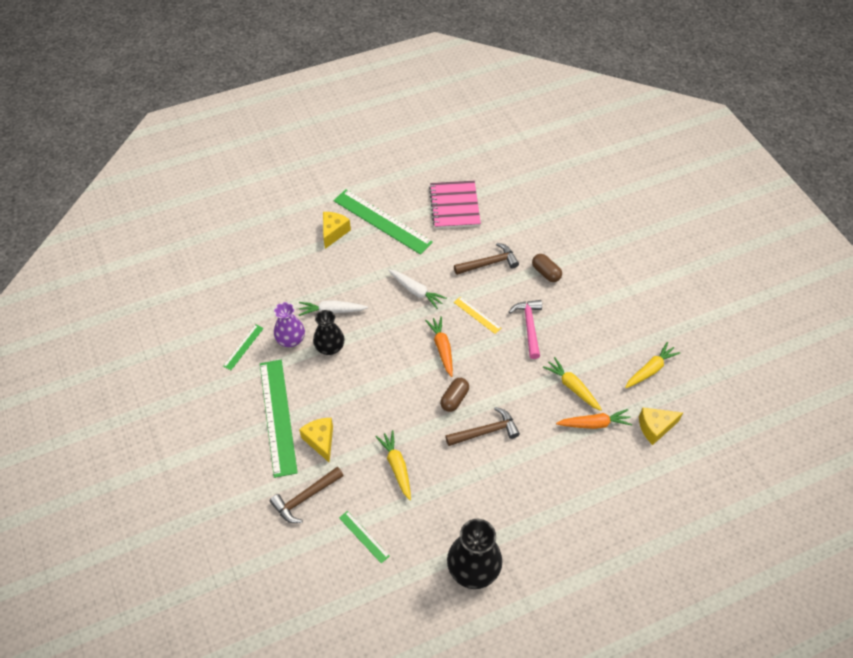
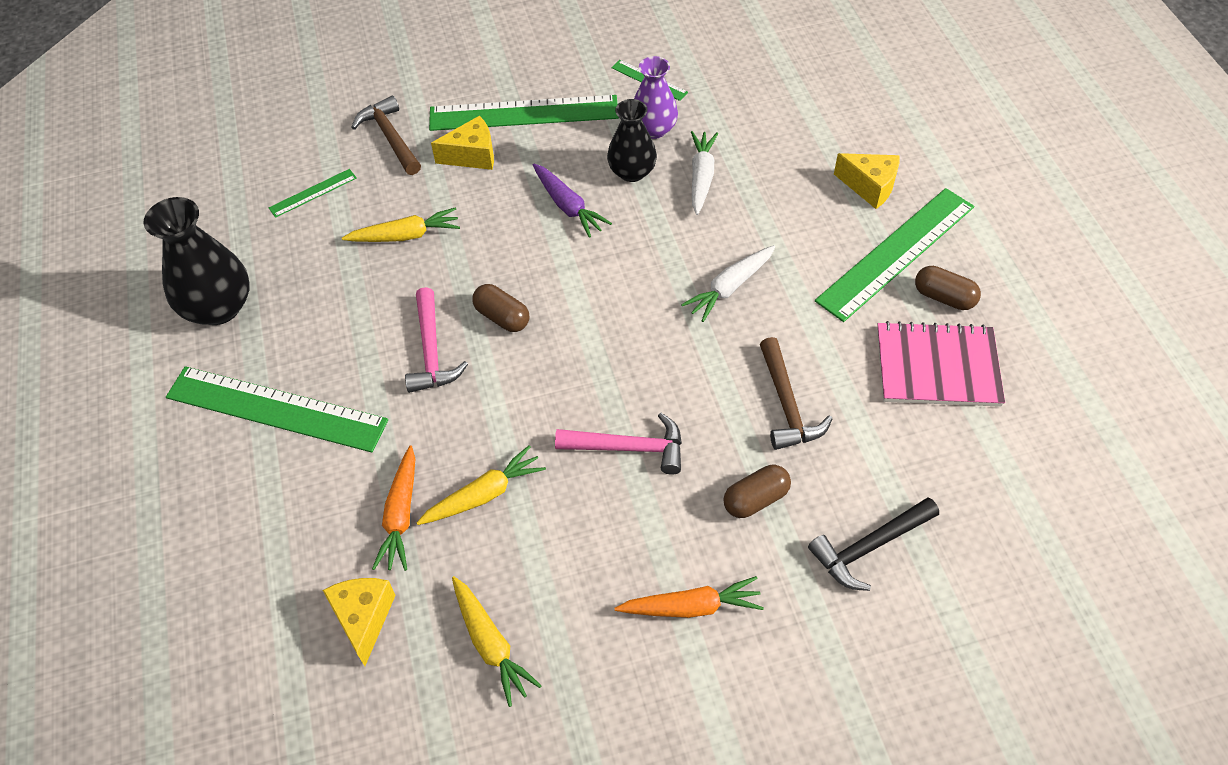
camera: 100 degrees right, 0 degrees up
(362, 378) = (568, 206): none -> purple carrot
(410, 203) = (944, 297): none -> brown capsule
(442, 348) = (604, 311): orange carrot -> orange carrot (691, 607)
(477, 315) = (667, 370): yellow ruler -> none
(485, 431) = (432, 351): brown hammer -> pink hammer
(542, 507) = (276, 408): none -> green ruler
(560, 231) = (869, 547): none -> black hammer

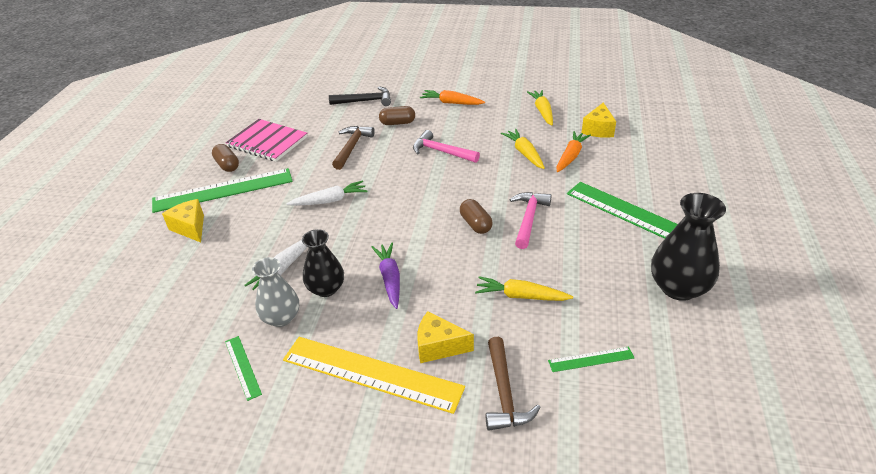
camera: 155 degrees left, 15 degrees down
(484, 495) = (524, 153): yellow carrot -> yellow carrot turned 75 degrees clockwise
(523, 113) = (371, 374): green ruler -> yellow ruler
(653, 129) = (281, 318): purple vase -> grey vase

